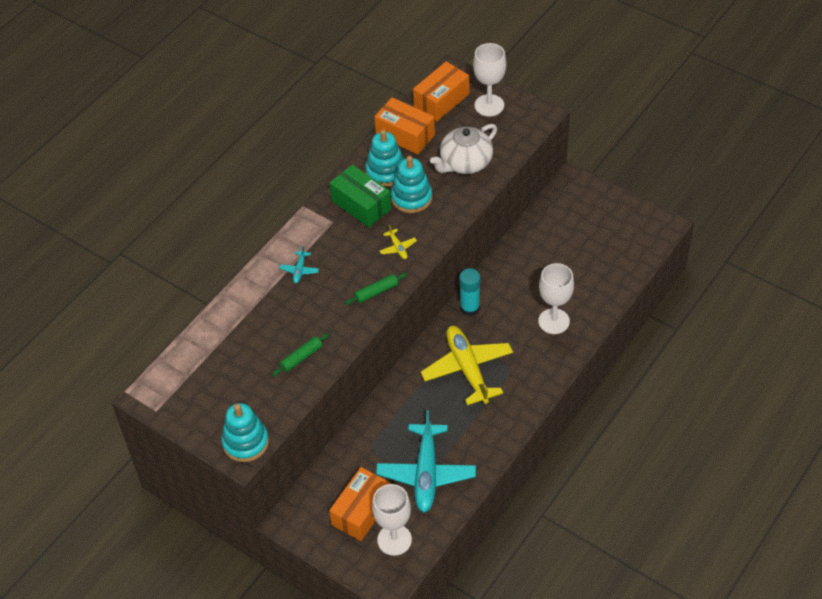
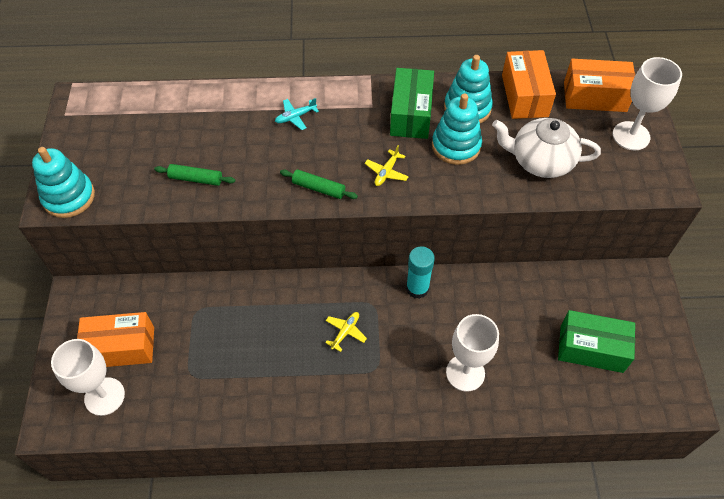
camera: 50 degrees right, 5 degrees up
(426, 474) = (198, 375): turquoise plane -> none
(467, 369) = (345, 332): yellow plane -> yellow plane, size x0.41
(593, 245) = (591, 348): none -> green box

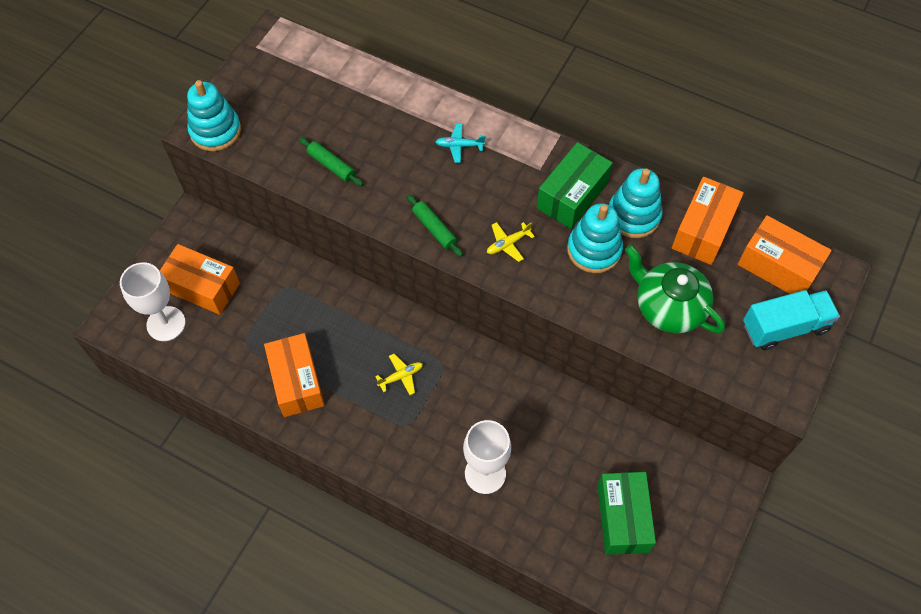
camera: 30 degrees right, 5 degrees up
(258, 383) = (296, 382): none -> orange box
(417, 288) = (494, 370): turquoise glue stick -> none
(540, 161) = (668, 307): white teapot -> green teapot
(591, 348) = (623, 518): green box -> green box turned 45 degrees clockwise
(631, 136) = (784, 327): white goblet -> turquoise truck

